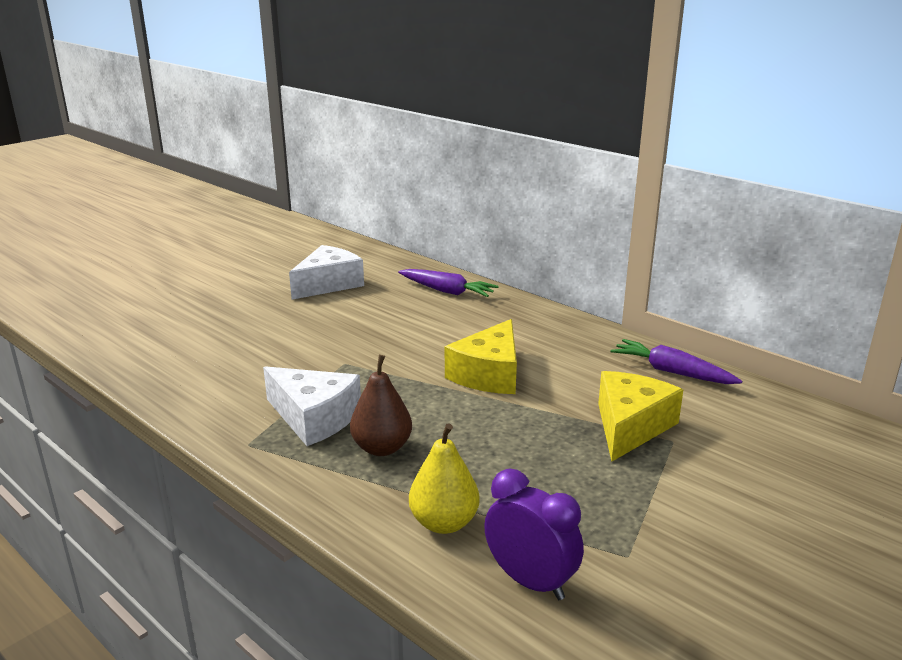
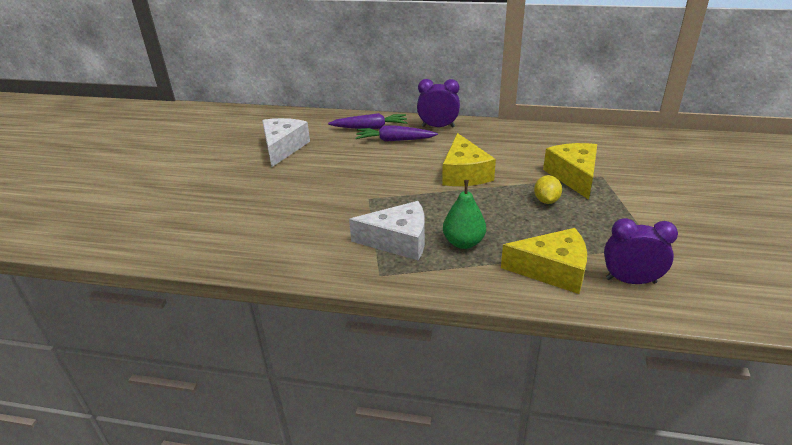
camera: 30 degrees left, 10 degrees up
(382, 448) = (463, 242): brown pear -> green pear
(444, 523) = (552, 270): yellow pear -> yellow cheese
(529, 313) = (438, 126): none -> purple clock
(550, 441) = (546, 200): none -> yellow lemon
(672, 372) = (556, 137): purple carrot -> purple carrot (394, 140)

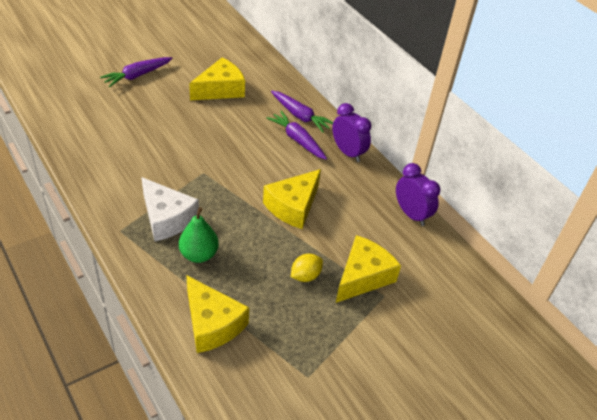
camera: 40 degrees right, 10 degrees up
(195, 180) = (137, 76): none -> purple carrot
(283, 148) = (220, 89): white cheese -> yellow cheese
(630, 280) = (243, 379): purple clock -> purple clock (411, 214)

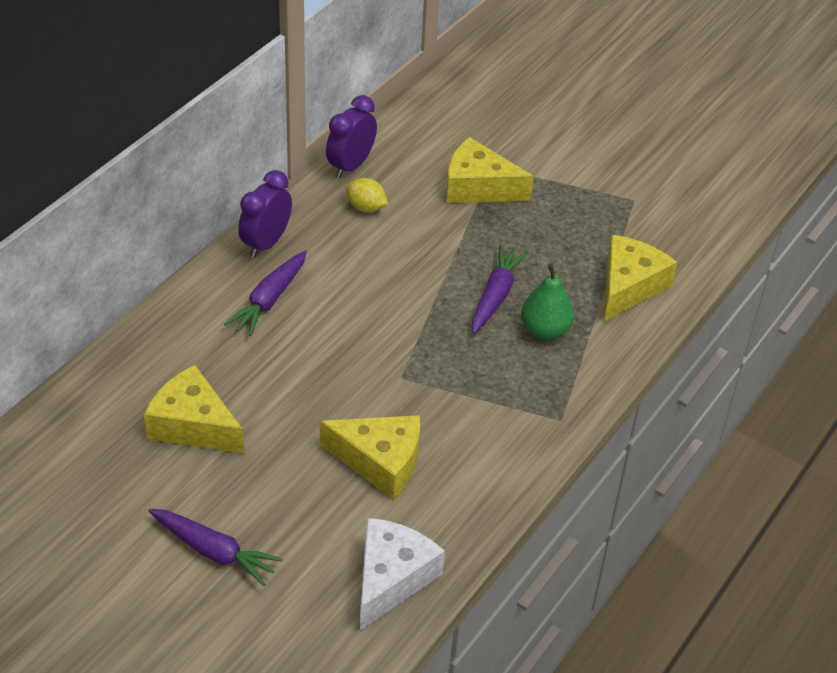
camera: 110 degrees left, 0 degrees up
(167, 218) = (509, 382): white cheese -> white cheese (391, 578)
(293, 206) = (406, 270): yellow cheese -> yellow cheese (380, 461)
(300, 116) = (210, 311): purple carrot -> purple carrot (495, 296)
(305, 276) = (510, 232): yellow lemon -> yellow lemon (366, 207)

